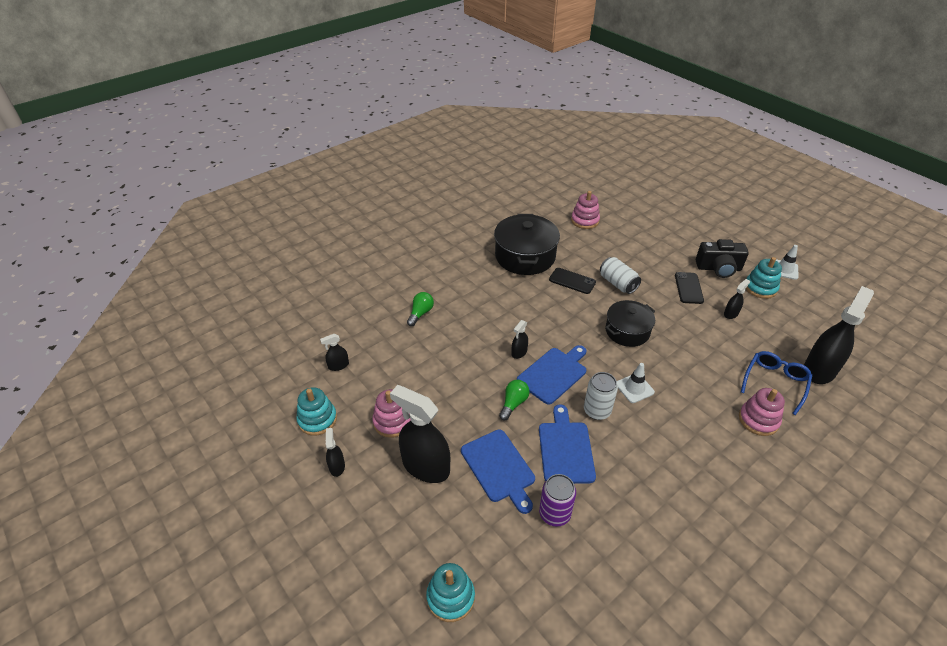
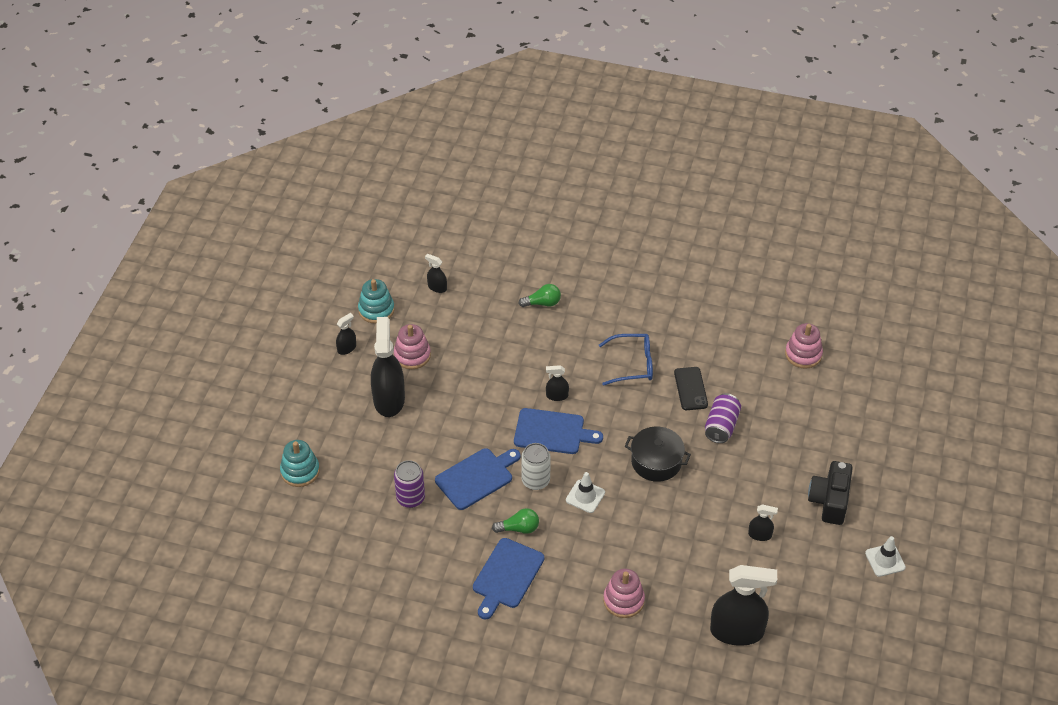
camera: 55 degrees right, 5 degrees up
(499, 468) = (424, 444): blue cutting board -> blue cutting board (506, 576)
(513, 403) = (495, 421): green light bulb -> green light bulb (519, 528)
(525, 256) = (694, 335): black pot -> none
(618, 283) = (721, 426): white can -> purple can
(688, 288) = (769, 486): black phone -> none
(718, 268) = (829, 501): black camera -> black camera turned 45 degrees clockwise
(760, 288) = (828, 547): turquoise stacking toy -> none
(775, 382) = (685, 600): blue glasses -> blue glasses (633, 364)

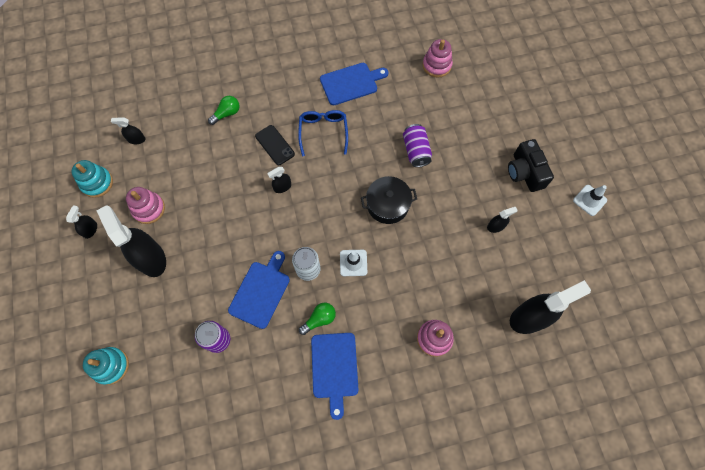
camera: 30 degrees left, 20 degrees up
(552, 432) = (297, 220): blue cutting board -> blue cutting board (351, 83)
(633, 364) = (323, 132): blue glasses -> blue glasses turned 60 degrees counterclockwise
(690, 389) = (376, 131): black phone -> black phone (275, 145)

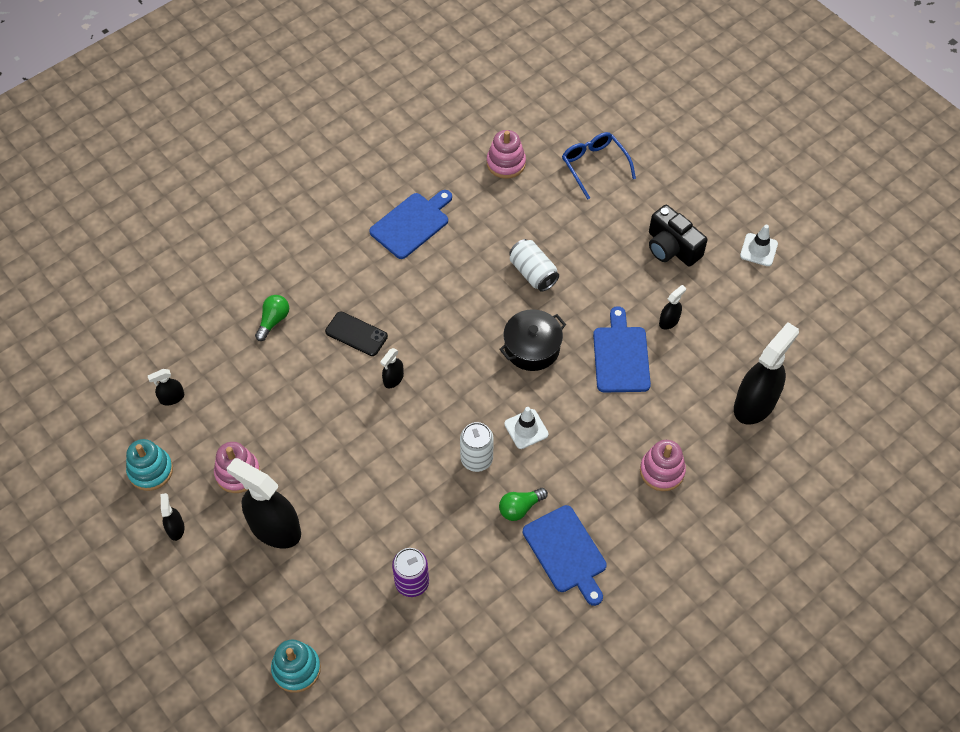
camera: 25 degrees left, 10 degrees down
(261, 292) = (433, 507): blue cutting board -> blue cutting board (621, 356)
(319, 319) = (520, 508): green light bulb -> green light bulb turned 150 degrees counterclockwise
(323, 132) = (409, 295): blue glasses -> blue glasses (594, 165)
(416, 151) = (533, 273): purple can -> white can

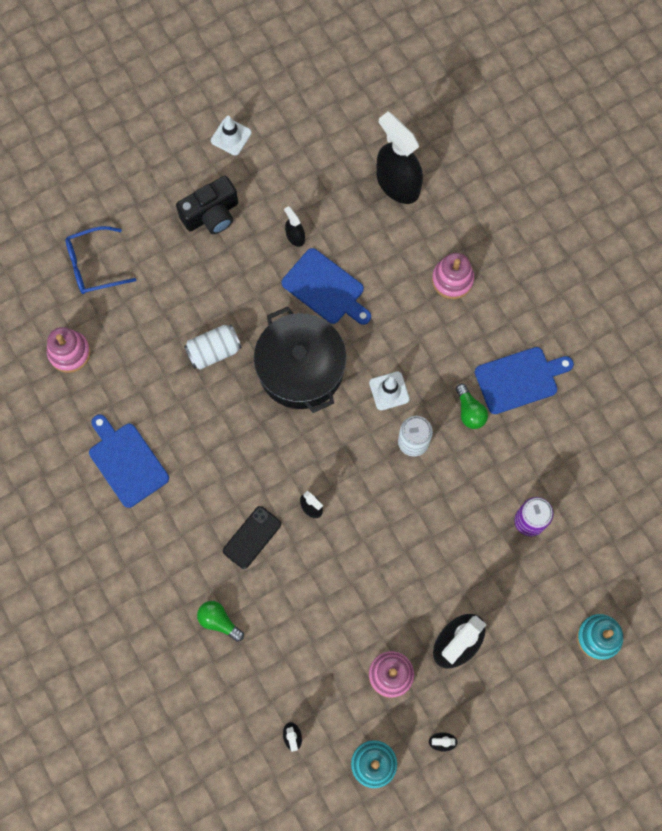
camera: 80 degrees left, 15 degrees up
(532, 348) = (301, 369): black pot -> black pot, size x1.55
(621, 356) = (325, 288): blue cutting board -> blue cutting board turned 150 degrees counterclockwise

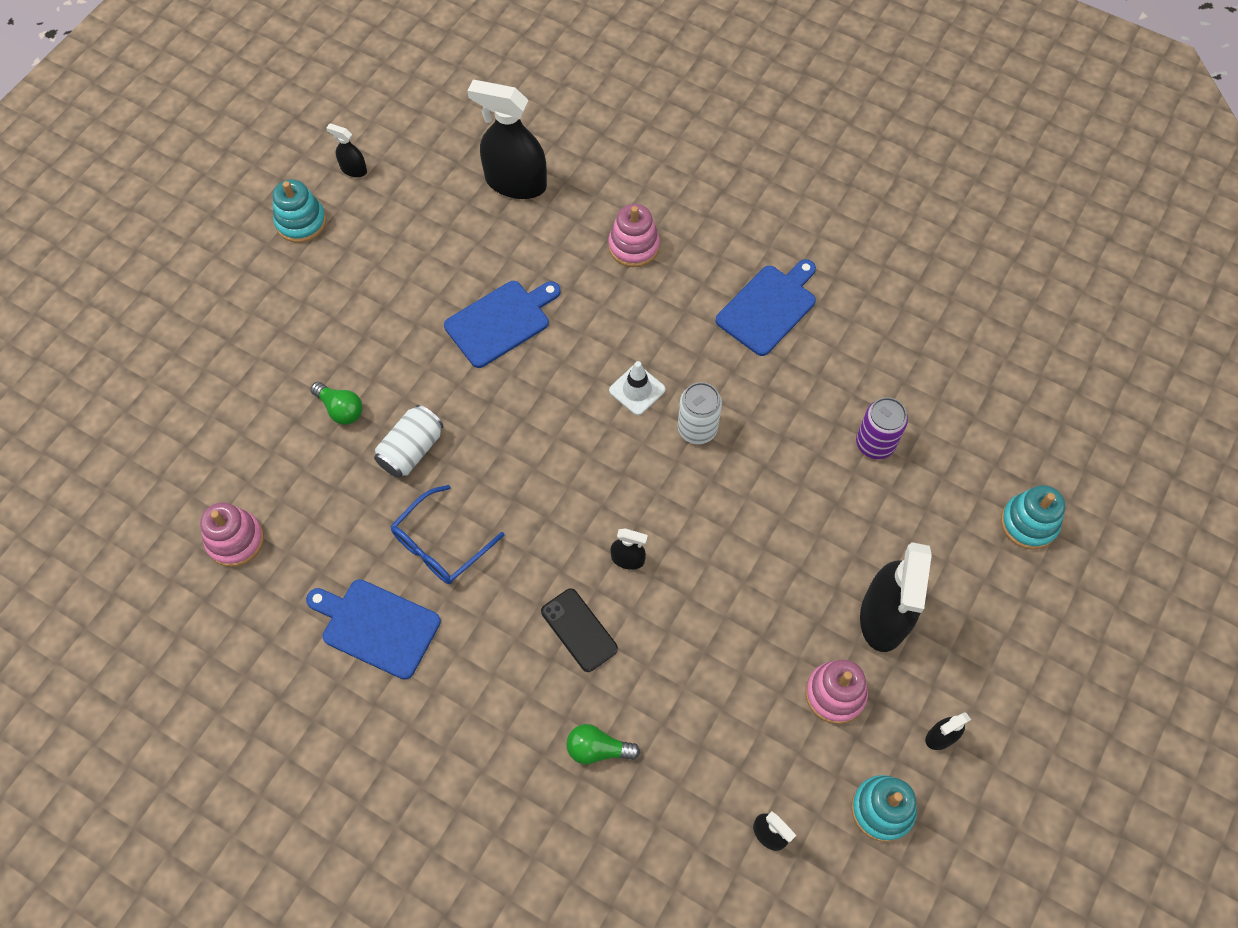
camera: 30 degrees left, 10 degrees down
(93, 265) = (213, 430): blue glasses -> blue glasses (440, 545)
(211, 214) = (324, 310): black camera -> none
(231, 137) = (301, 222): white traffic cone -> turquoise stacking toy
(252, 537) = (579, 630): black phone -> black phone turned 45 degrees counterclockwise
(295, 237) = (434, 286): black spray bottle -> black spray bottle (353, 169)
(301, 369) = (524, 417): black pot -> none
(325, 288) = (501, 322): blue cutting board -> blue cutting board turned 45 degrees counterclockwise
(469, 411) = (737, 366): green light bulb -> green light bulb (340, 409)

